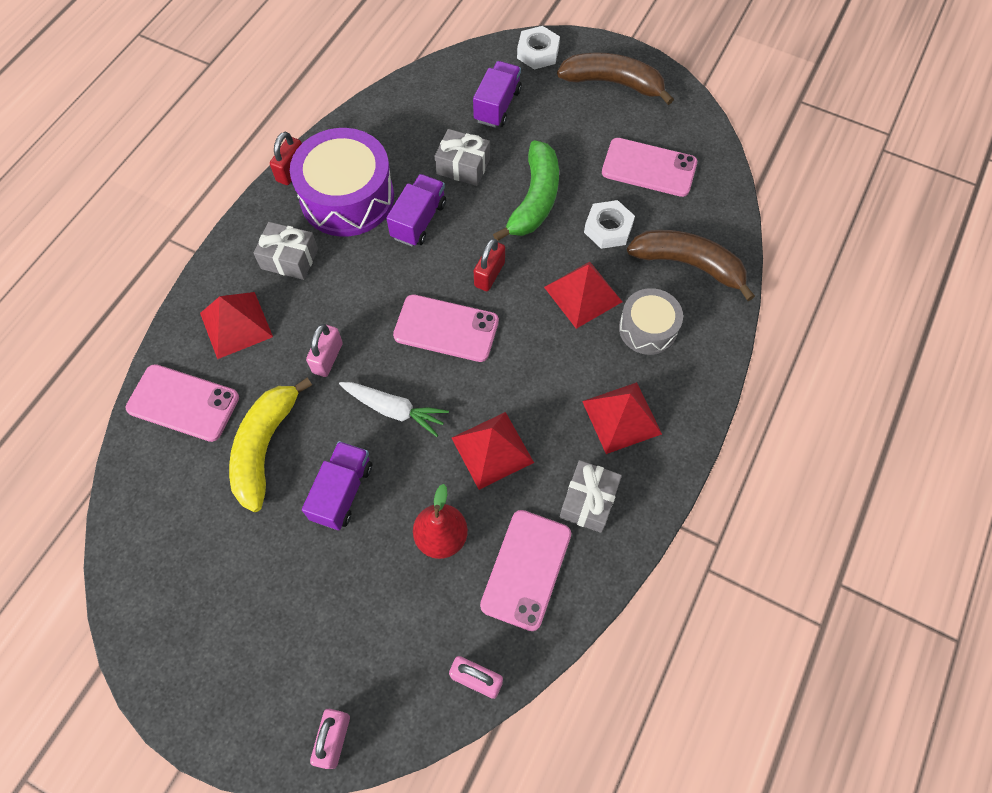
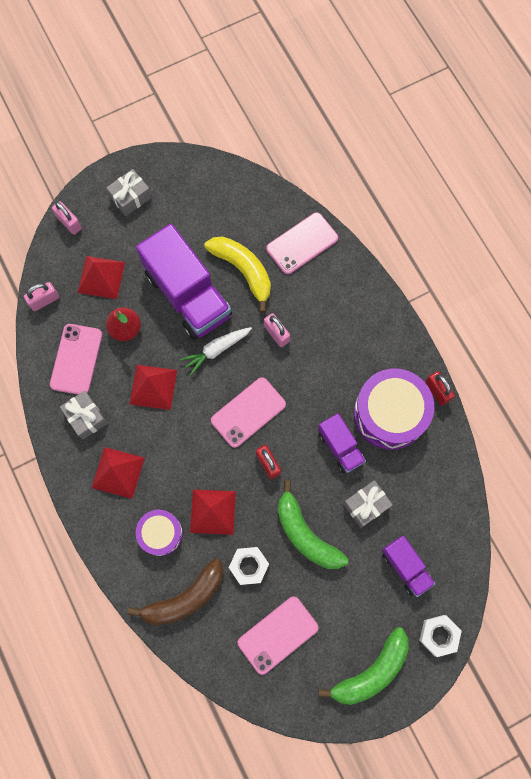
camera: 125 degrees right, 10 degrees up
(236, 325) = (335, 296): red pyramid -> red pyramid (101, 277)
(289, 259) = (364, 351): grey gift -> grey gift (130, 197)
(342, 492) = (188, 295): purple truck -> purple truck, size x1.94
(526, 569) = (76, 359): pink phone -> pink phone turned 45 degrees clockwise
(613, 83) = (371, 671): brown banana -> green banana
(647, 328) = (160, 533): grey drum -> purple drum

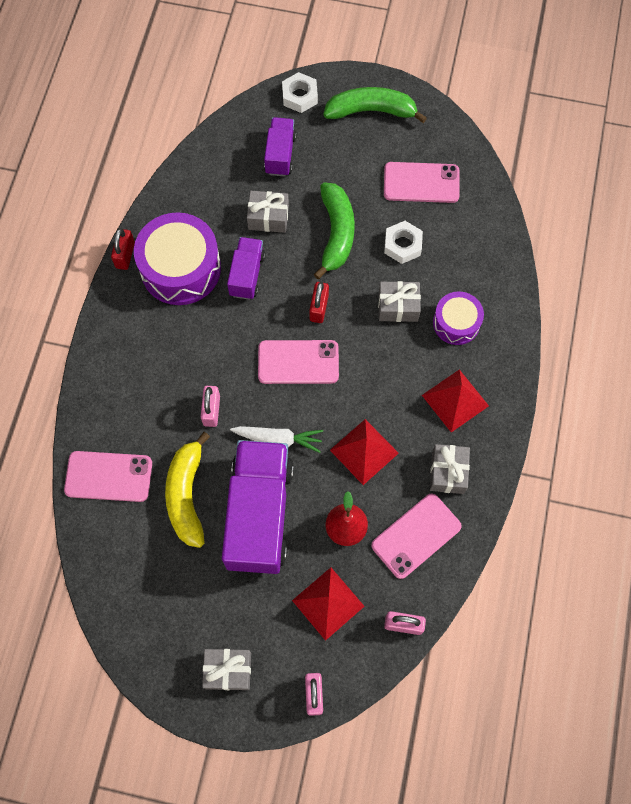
camera: 140 degrees left, 5 degrees down
(184, 597) = (474, 261): brown banana -> none
(212, 511) = (398, 306): red pyramid -> grey gift

